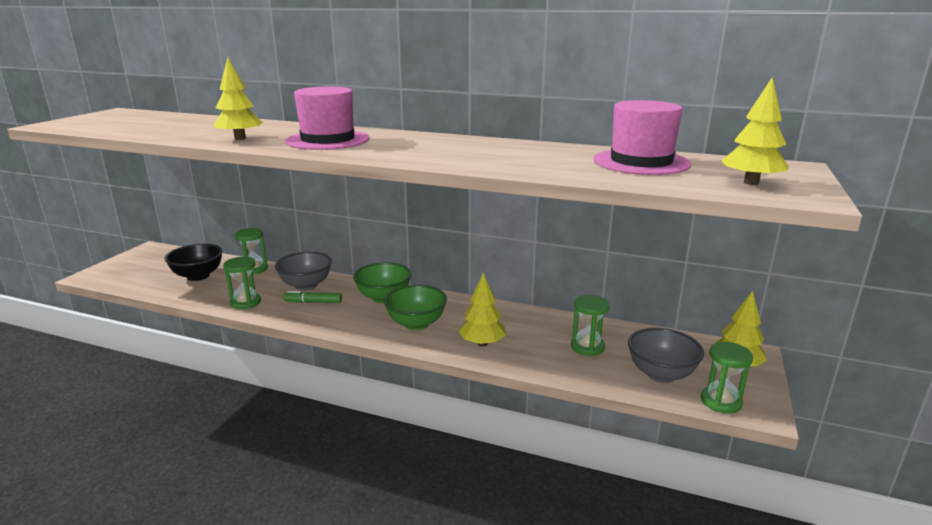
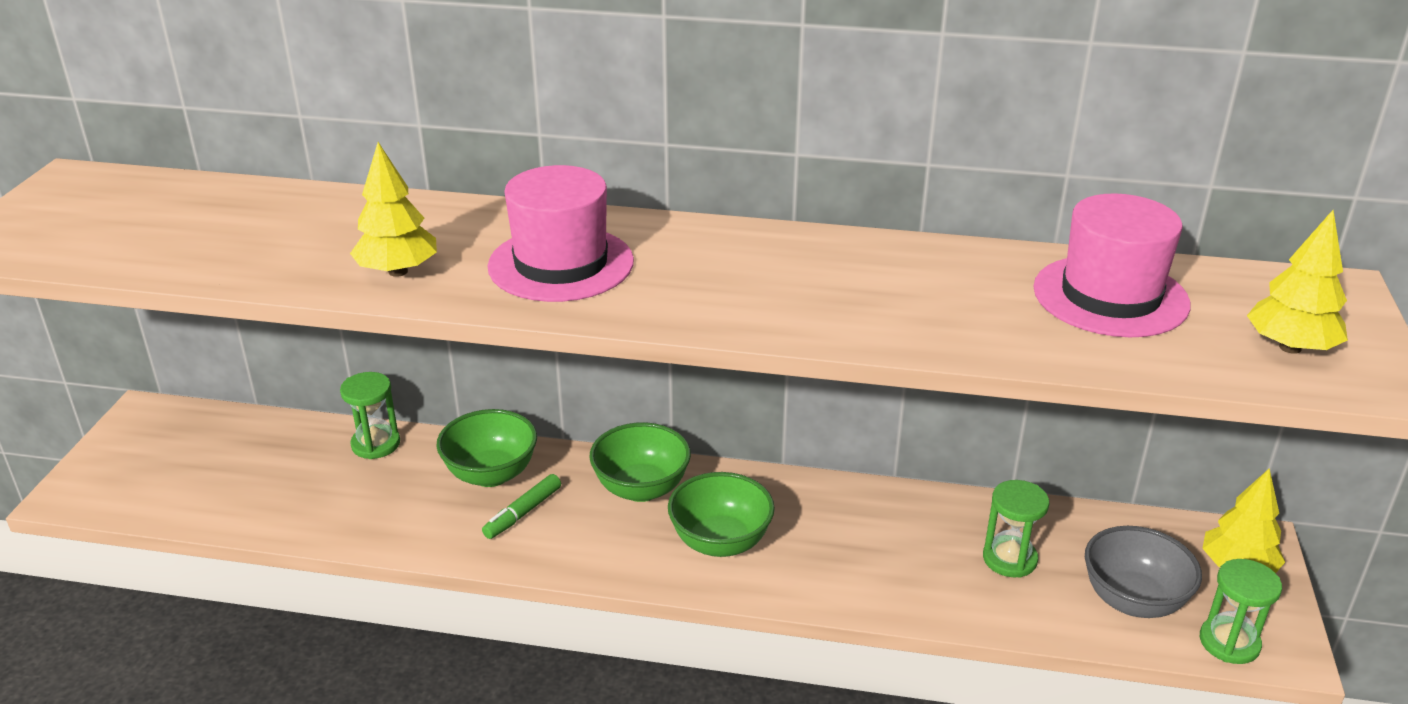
camera: 10 degrees left, 10 degrees up
(198, 276) = (279, 473): black bowl -> none
(245, 302) = (402, 528): green hourglass -> none
(306, 285) = (491, 474): grey bowl -> green bowl
(313, 302) = (523, 513): green marker -> green marker turned 45 degrees counterclockwise
(482, 343) = (843, 572): yellow tree -> none

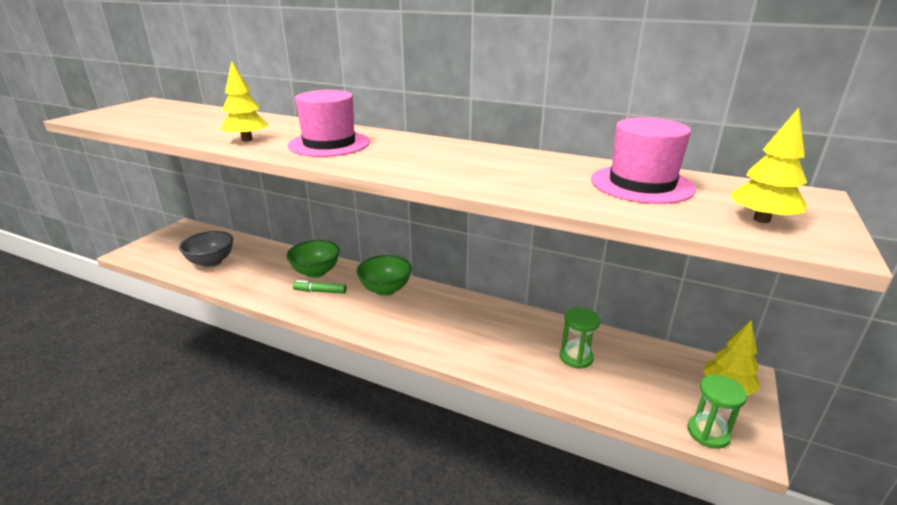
camera: 15 degrees right, 5 degrees down
(376, 444) = (272, 252): green hourglass -> none
(523, 513) = (320, 291): green marker -> green marker turned 45 degrees clockwise
(720, 542) = (412, 321): green bowl -> none
(1133, 600) = (648, 395): grey bowl -> grey bowl (211, 262)

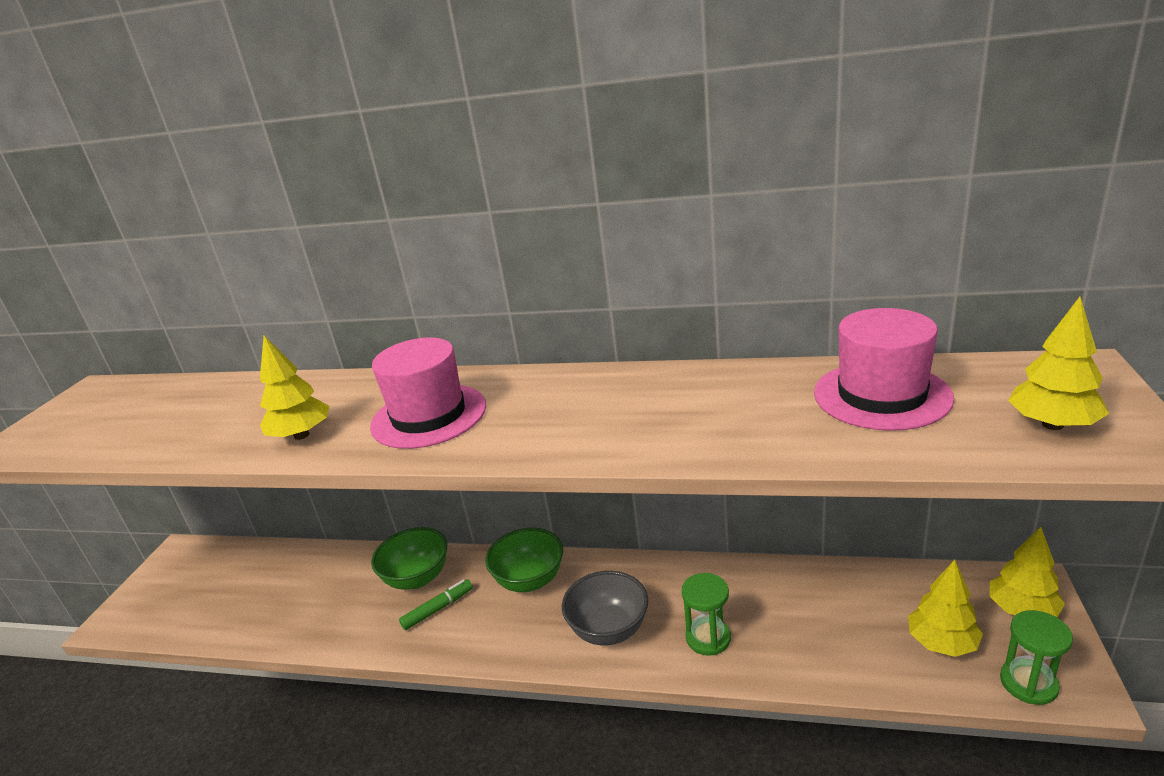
camera: 10 degrees left, 0 degrees up
(211, 262) = (251, 602): grey bowl -> grey bowl (609, 629)
(320, 291) = (438, 609): green marker -> green marker turned 150 degrees clockwise
(576, 357) = (826, 617): green hourglass -> green hourglass (708, 638)
(654, 392) = (942, 643): none -> yellow tree

